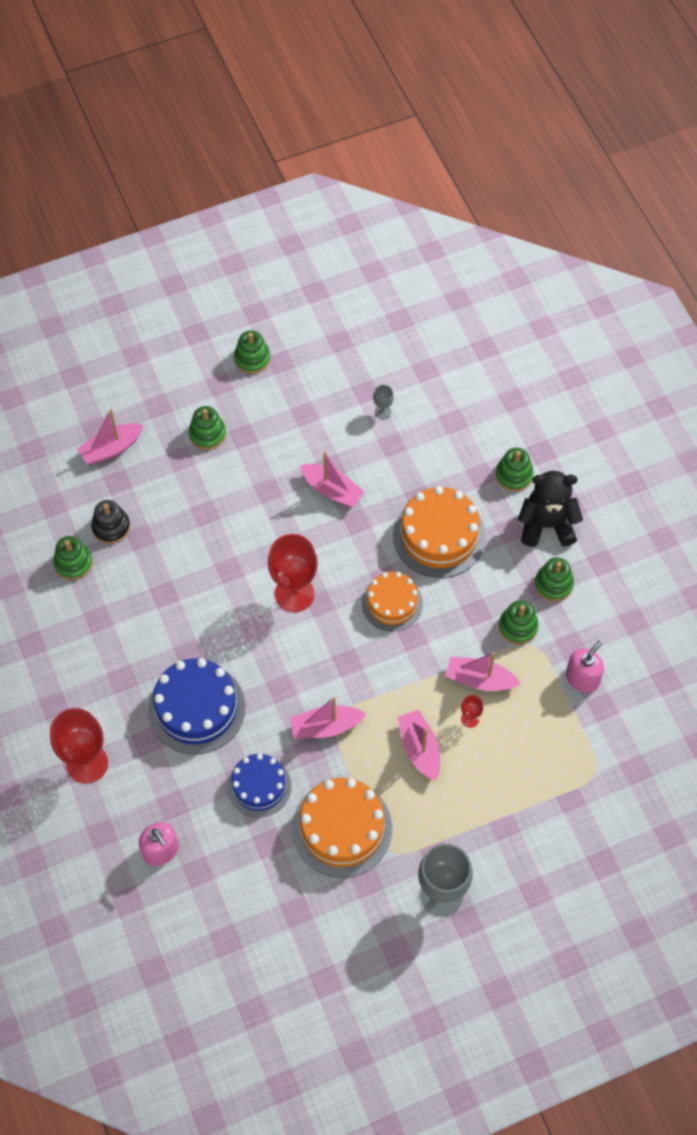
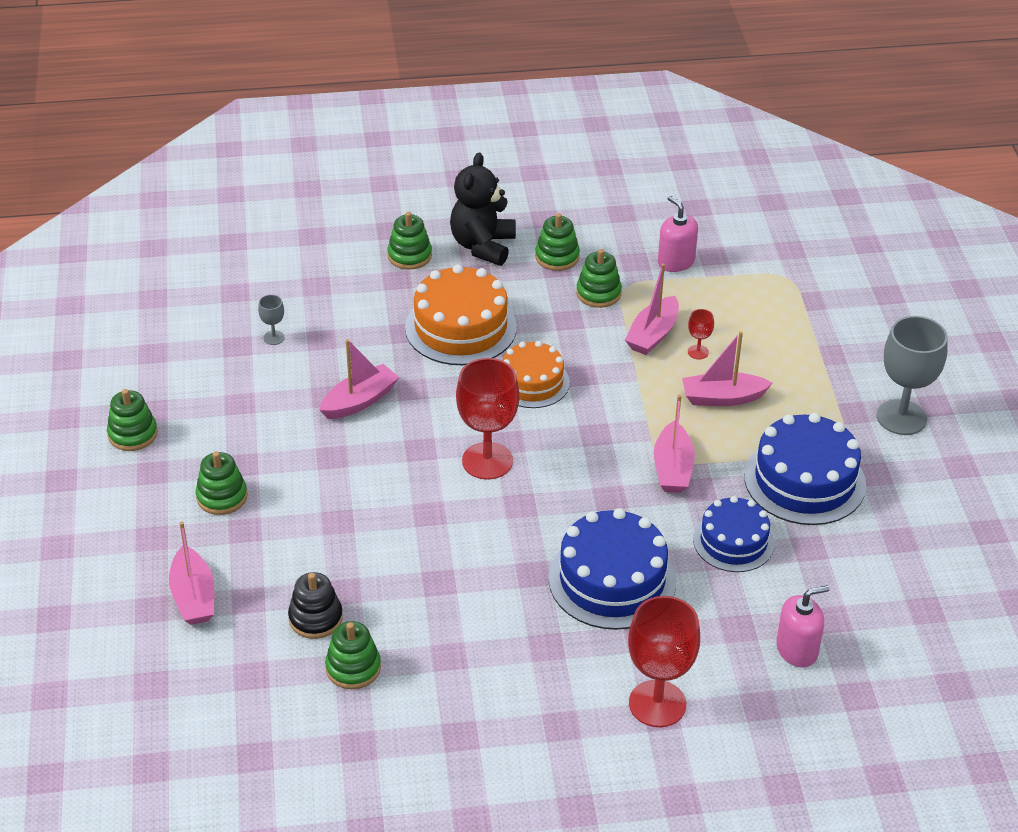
camera: 75 degrees left, 20 degrees down
(342, 828) = (804, 480): orange cake -> blue cake

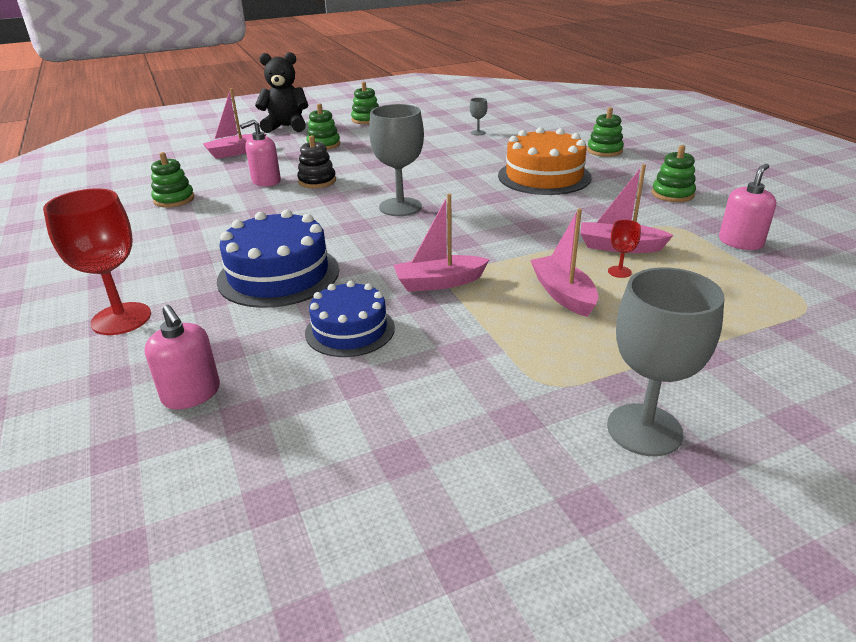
camera: 75 degrees right, 10 degrees down
(315, 618) = (220, 183): black stacking toy -> black stacking toy (317, 181)
(337, 571) = (266, 181): none -> pink soap dispenser
(359, 401) = (436, 161): pink boat -> none
(483, 246) = (648, 169): black teddy bear -> black teddy bear (286, 127)
(487, 461) = (400, 207): red goblet -> grey goblet
(532, 382) = (505, 208): orange cake -> none
(598, 293) = (647, 216): green stacking toy -> none
(804, 480) = (469, 363): blue cake -> none

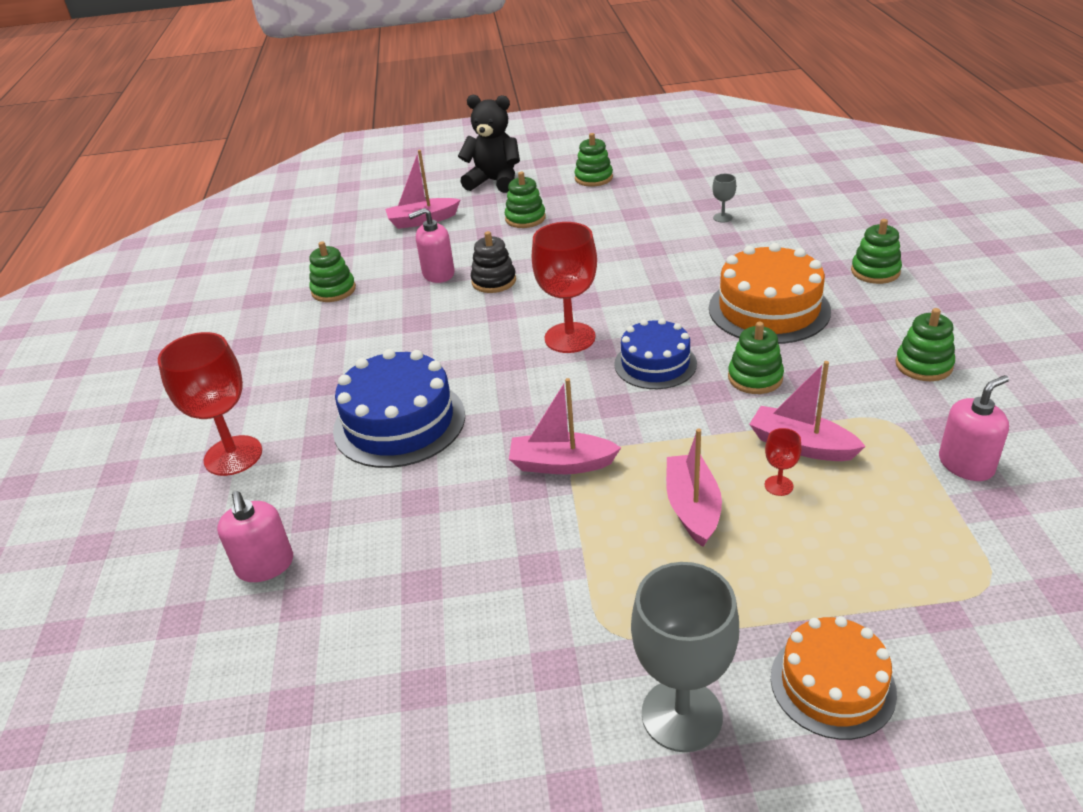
camera: 20 degrees right, 5 degrees up
(350, 330) = (440, 514): blue cake -> blue cake (655, 364)
(400, 207) = (570, 338): grey goblet -> red goblet
(559, 214) = (755, 378): none -> green stacking toy
(746, 385) = (832, 684): none -> orange cake

